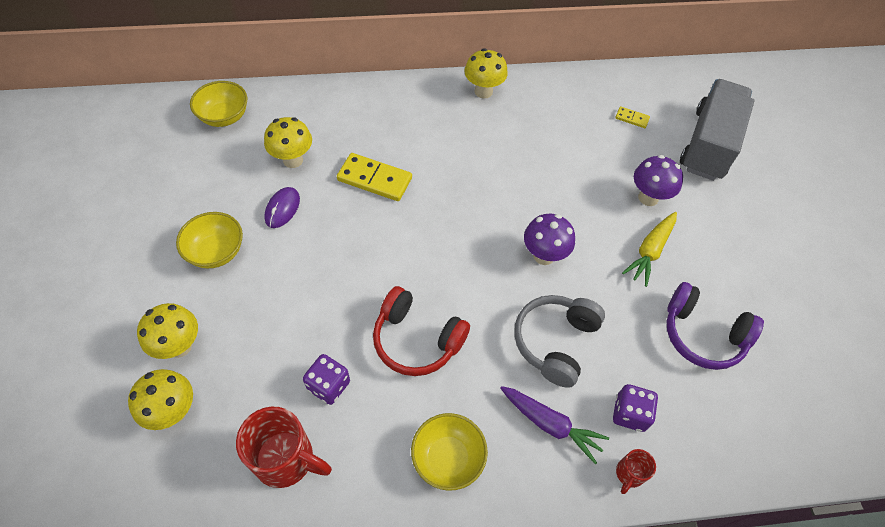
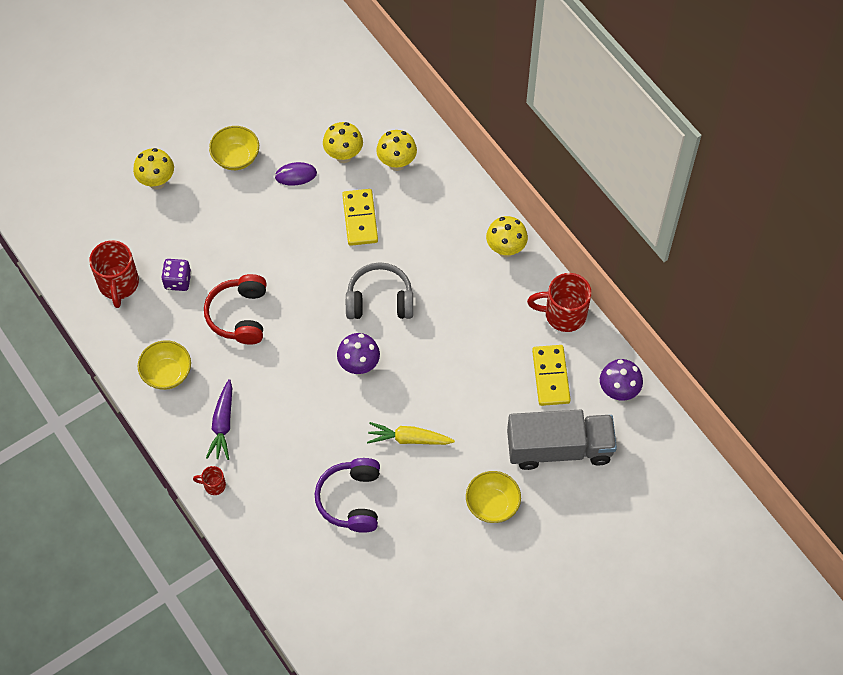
camera: 65 degrees right, 5 degrees up
(174, 411) = (114, 207): yellow mushroom -> yellow mushroom (396, 163)
(224, 117) = (355, 86): yellow bowl -> yellow bowl (492, 504)
(555, 342) = (287, 403): grey headphones -> grey headphones (379, 300)
(573, 84) = (563, 314): none -> red mug
(629, 413) = (258, 471): purple dice -> none
(632, 118) = (551, 376): yellow domino -> yellow domino, size x2.00
(648, 198) = (465, 419): purple mushroom -> purple mushroom (618, 391)

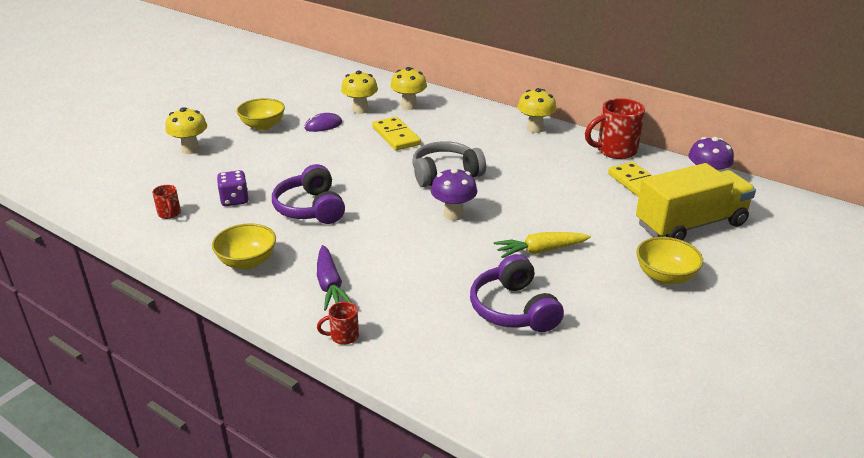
camera: 20 degrees left, 30 degrees down
(118, 284) = (169, 214): red mug -> red mug, size x0.50
(240, 315) = (311, 208): red headphones -> purple headphones
(559, 448) = (690, 224): grey truck -> yellow truck

